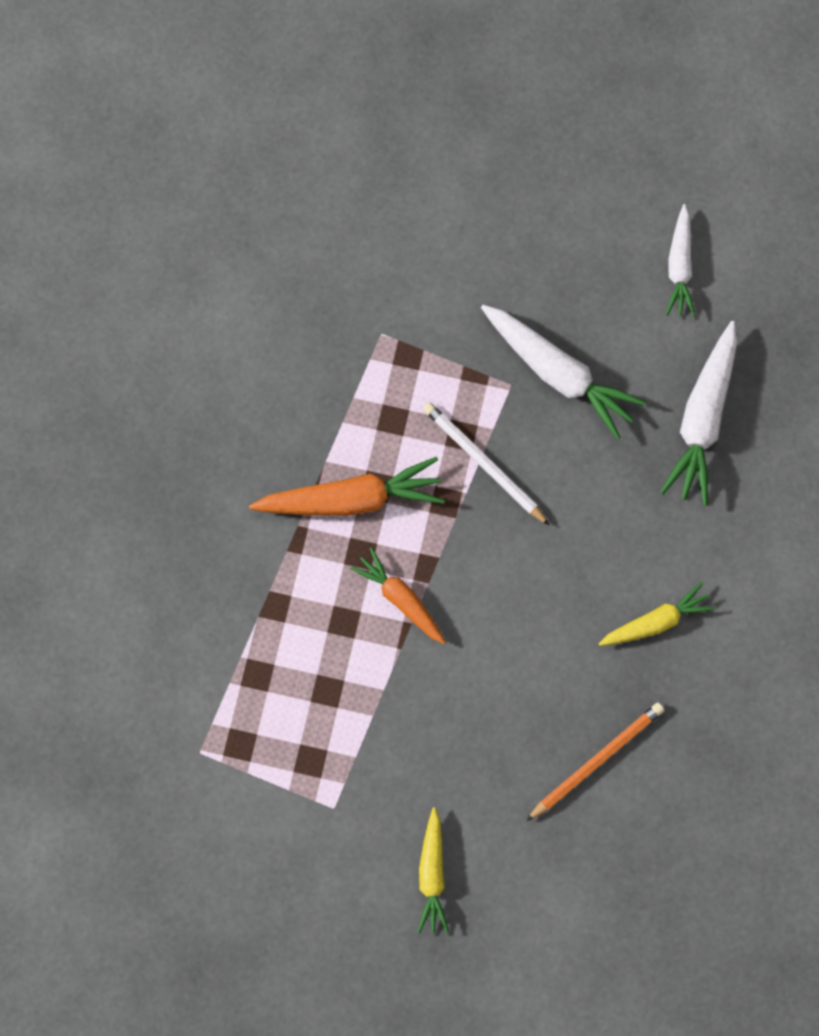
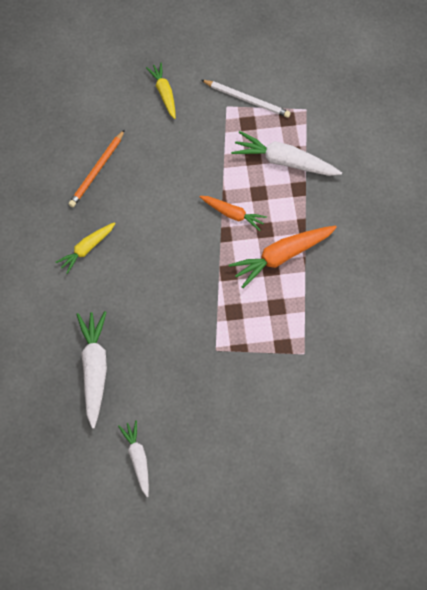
camera: 160 degrees right, 10 degrees down
(483, 463) = (214, 300): white pencil -> white pencil (247, 99)
(559, 373) = (189, 367): white carrot -> white carrot (284, 161)

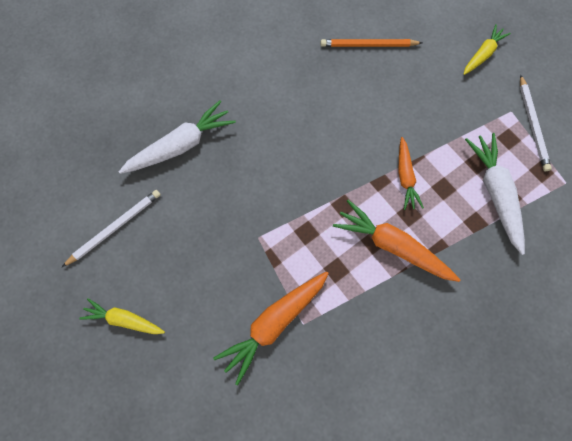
camera: 60 degrees right, 5 degrees up
(87, 249) = (289, 78): yellow carrot -> yellow carrot (124, 319)
(137, 458) = (115, 227): white carrot -> white pencil
(291, 374) = (274, 323): none -> orange carrot

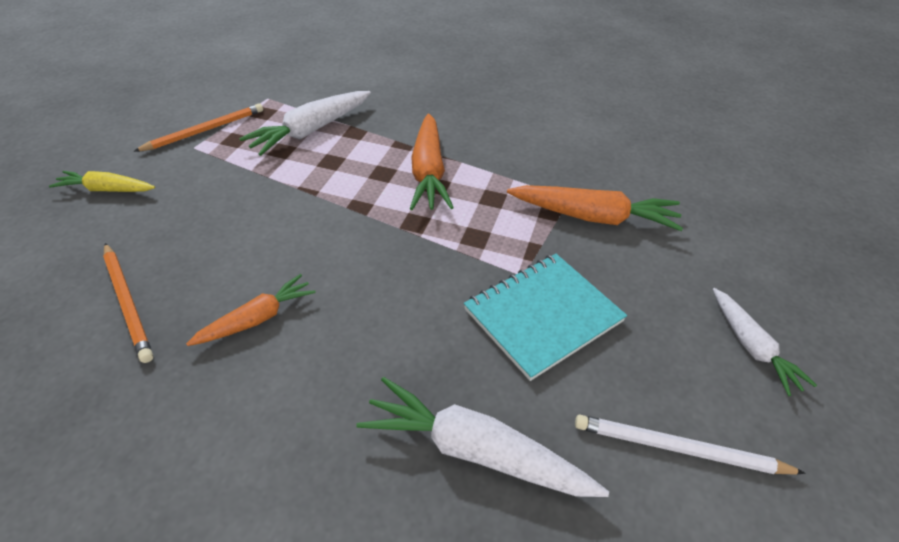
camera: 125 degrees left, 25 degrees down
(124, 319) = (751, 346): yellow carrot -> white carrot
(224, 226) = (542, 315): none -> turquoise notebook
(405, 177) = (338, 191): orange carrot -> orange carrot (257, 318)
(532, 125) = (205, 130): white pencil -> orange pencil

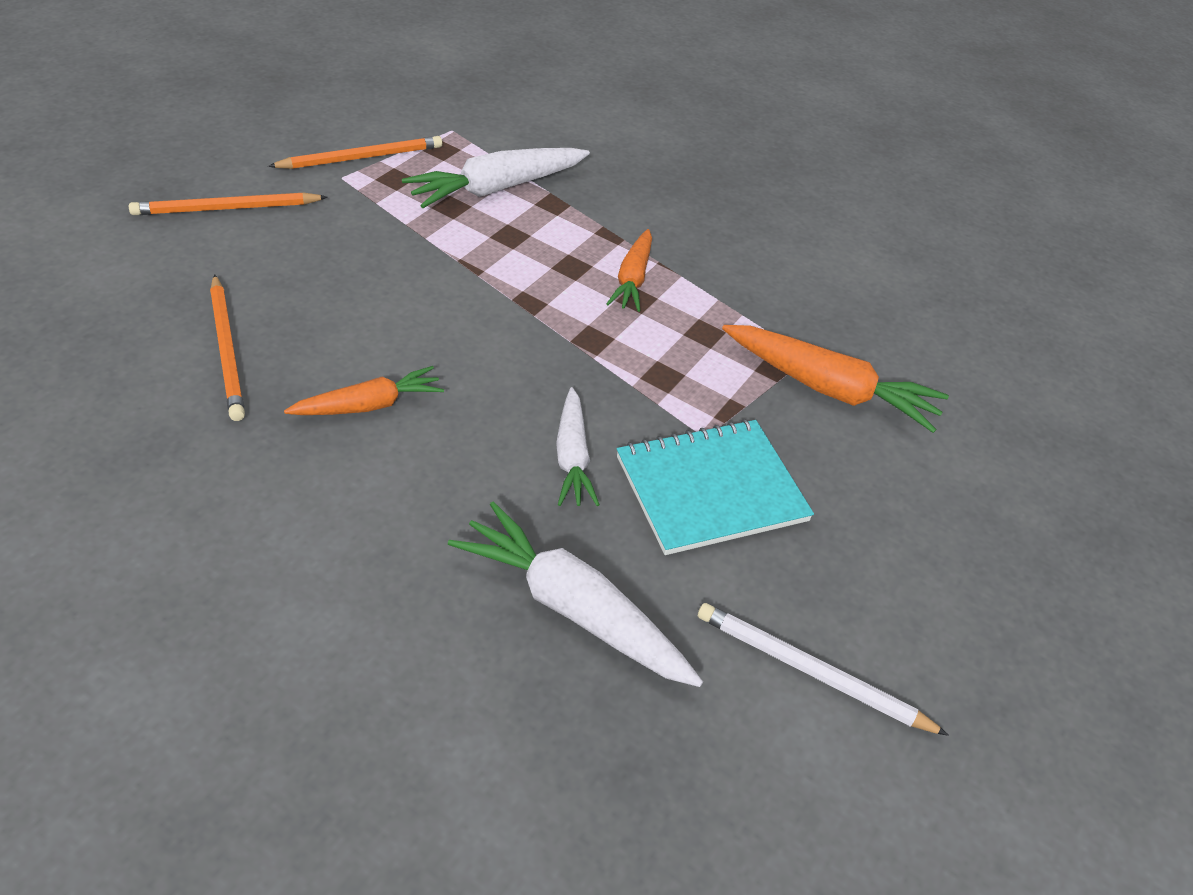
camera: 10 degrees right, 0 degrees up
(107, 190) = (227, 209): yellow carrot -> orange pencil
(428, 172) = (632, 279): orange carrot -> orange carrot, size x0.62
(751, 346) = (960, 592): white carrot -> white carrot (572, 457)

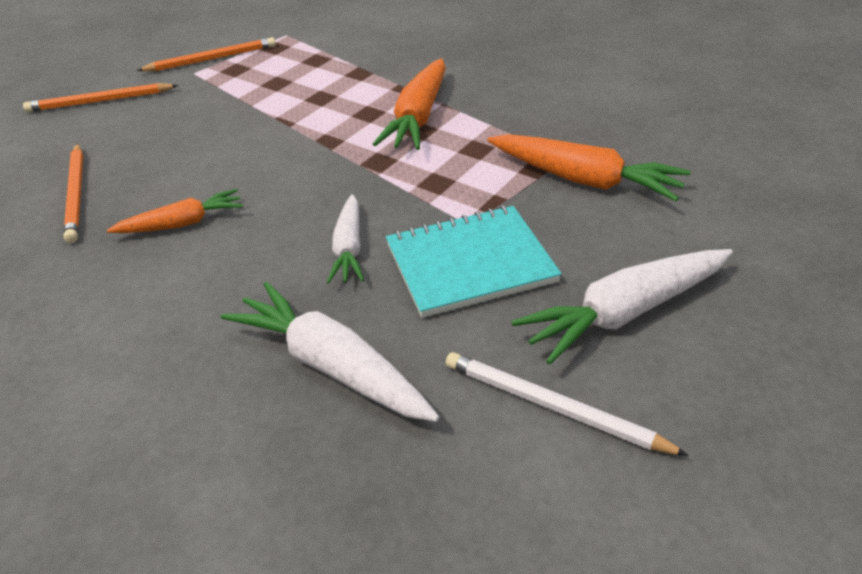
camera: 10 degrees right, 5 degrees down
(496, 188) = (315, 68): white carrot -> white carrot (624, 313)
(632, 279) = (418, 117): orange carrot -> orange carrot, size x1.61

